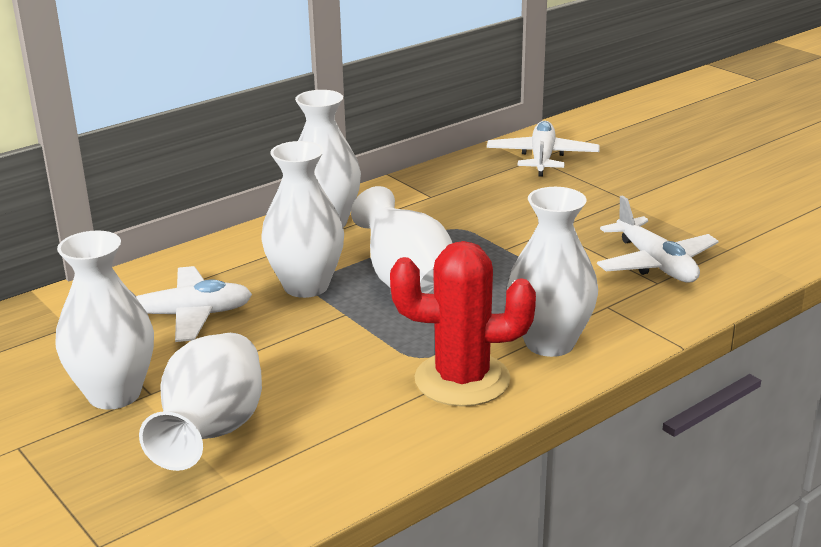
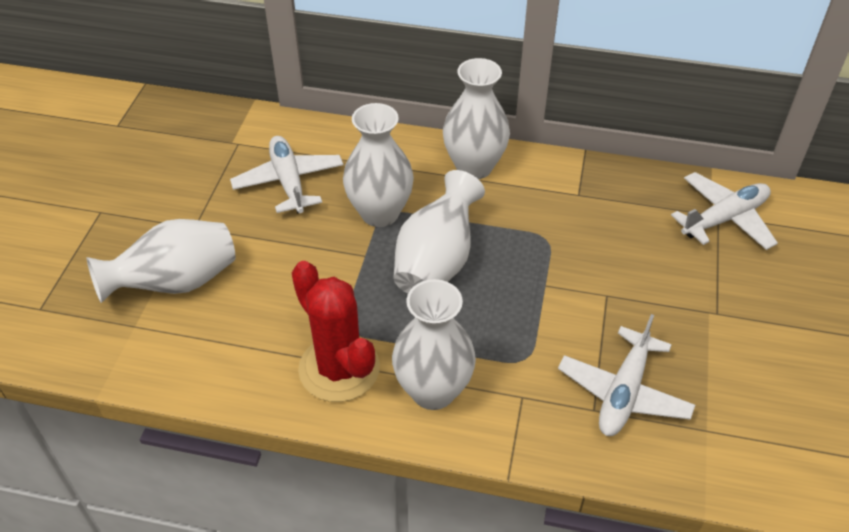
camera: 50 degrees right, 20 degrees up
(114, 394) = (180, 213): white vase -> none
(184, 315) = (289, 182): white plane -> white plane turned 150 degrees counterclockwise

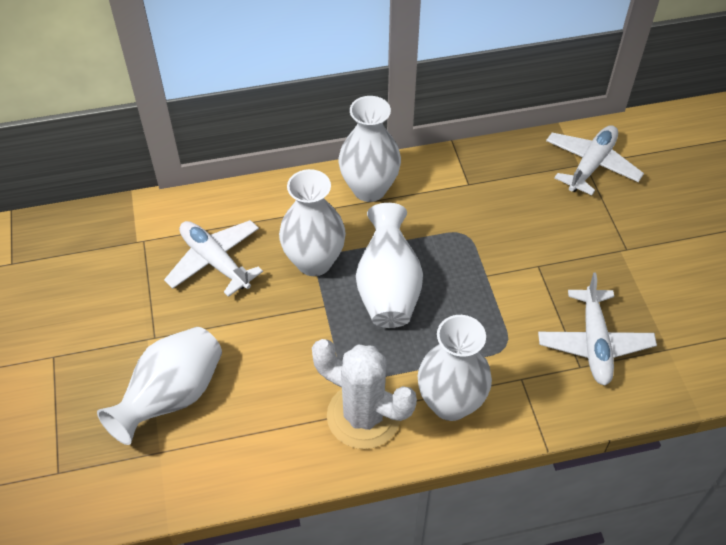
camera: 25 degrees left, 5 degrees up
(339, 368) = (363, 416): red cactus -> white cactus

